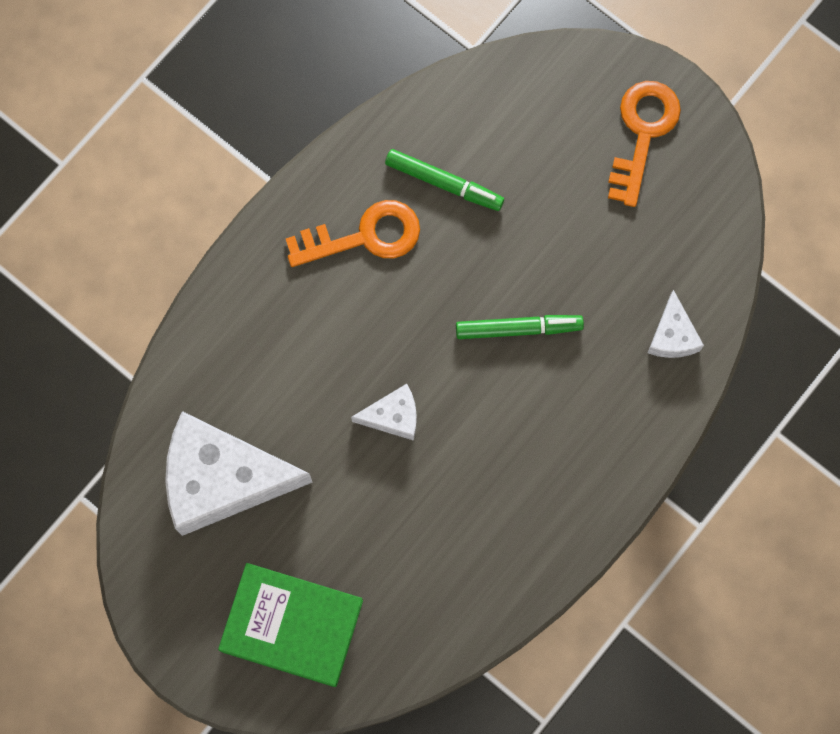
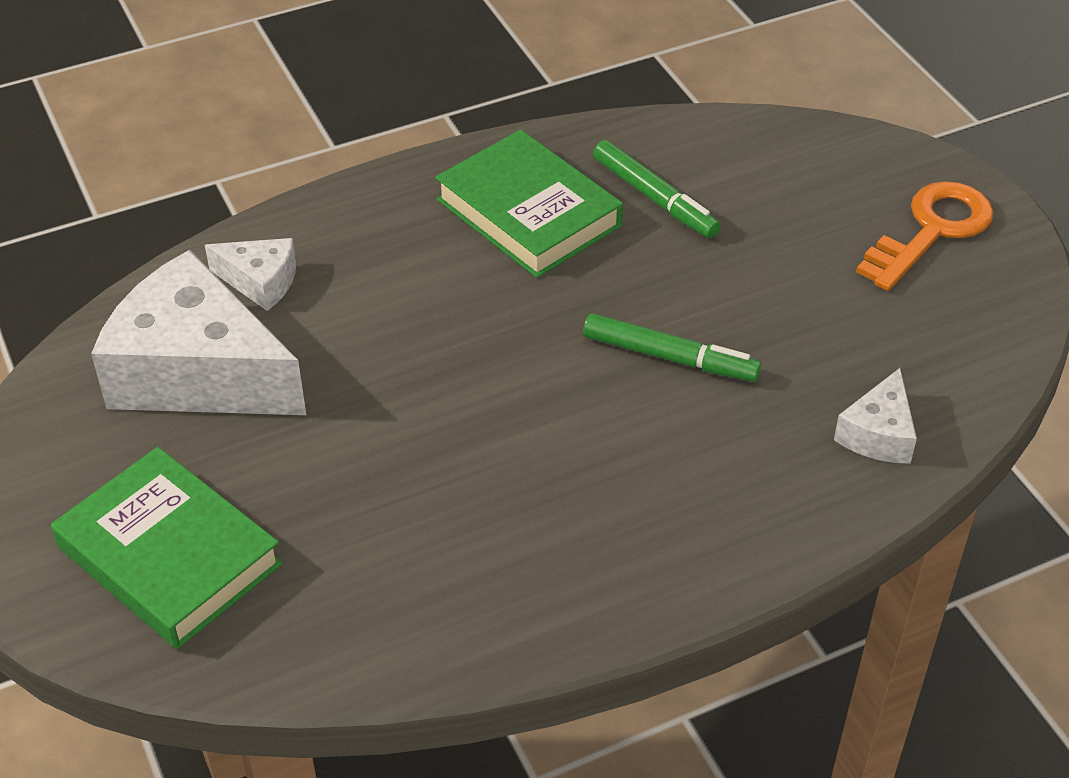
camera: 25 degrees right, 30 degrees down
(364, 236) = (528, 213): orange key -> green book
(393, 416) = (453, 387): white cheese -> white cheese (260, 282)

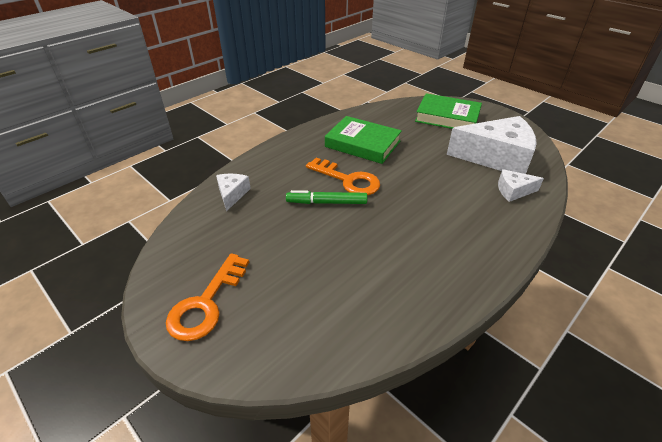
camera: 160 degrees right, 5 degrees down
(528, 213) = (431, 253): green book -> green book (362, 144)
(595, 403) = (348, 180): none -> orange key
(654, 198) = (372, 281): green marker -> none

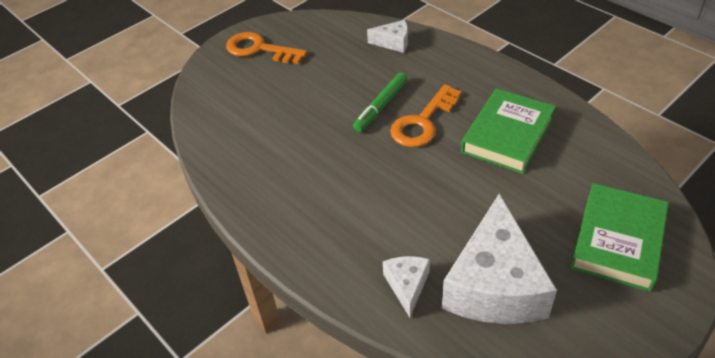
camera: 95 degrees right, 5 degrees up
(326, 202) = (381, 106): green marker -> green marker turned 150 degrees counterclockwise

